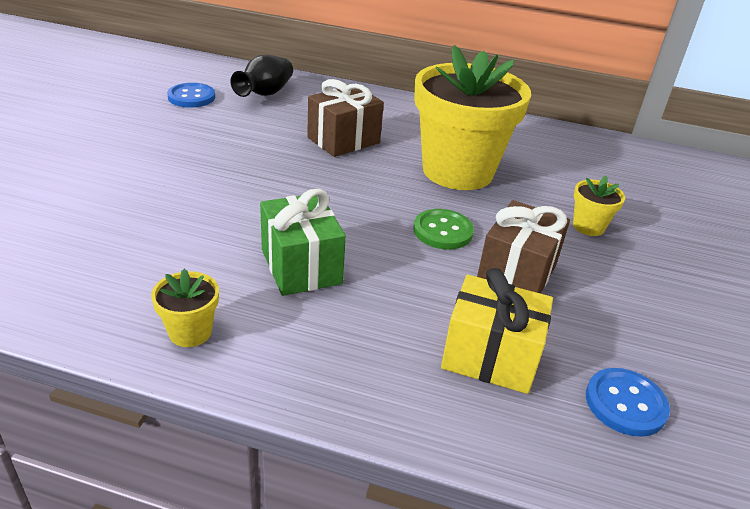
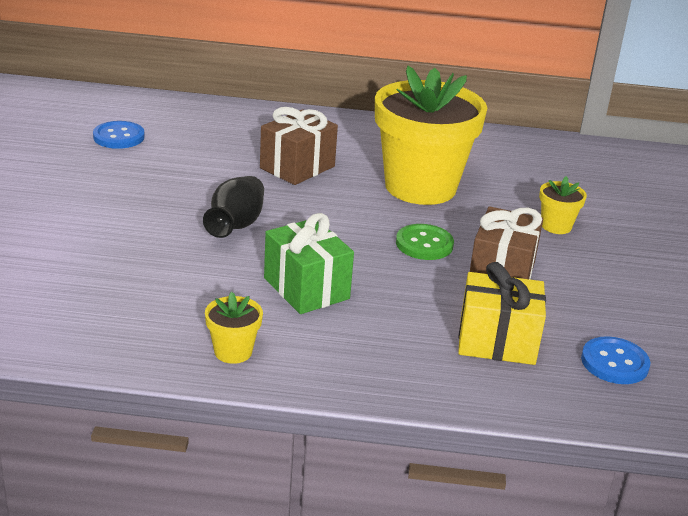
camera: 10 degrees left, 5 degrees down
(265, 93) = (194, 125): black vase -> black vase (235, 225)

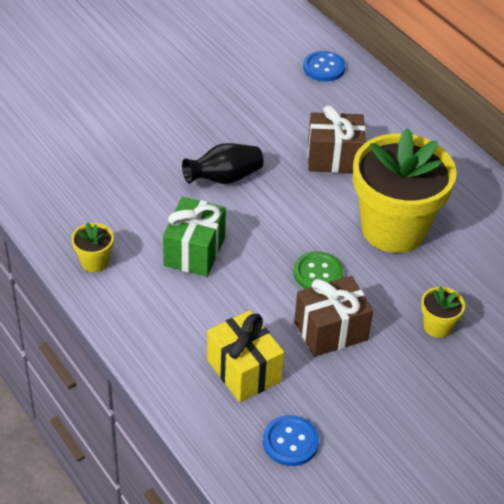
camera: 50 degrees right, 15 degrees up
(119, 137) = (257, 62): blue button -> blue button (324, 68)

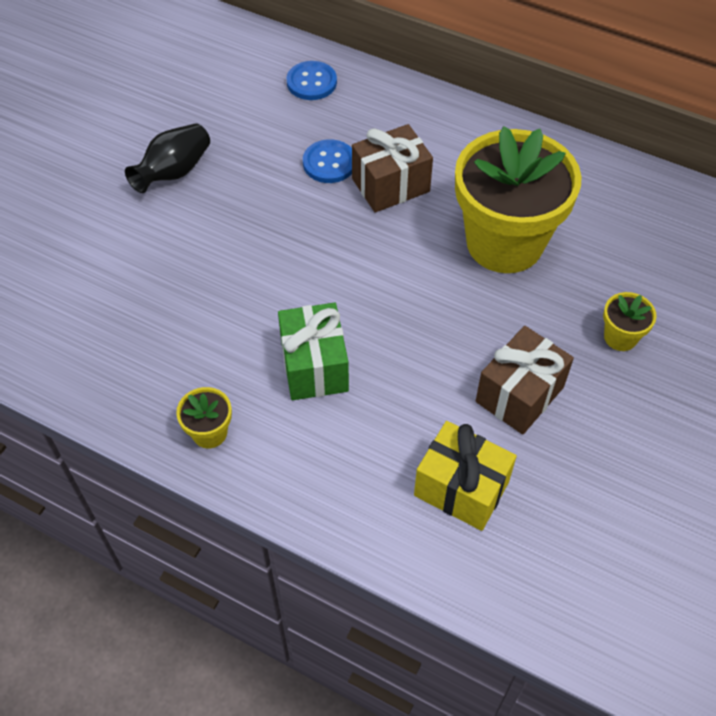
camera: 25 degrees left, 10 degrees up
(224, 178) = (289, 260): black vase -> black vase (174, 172)
(290, 442) = (565, 551): blue button -> blue button (329, 163)
(318, 273) = (462, 331): green button -> none

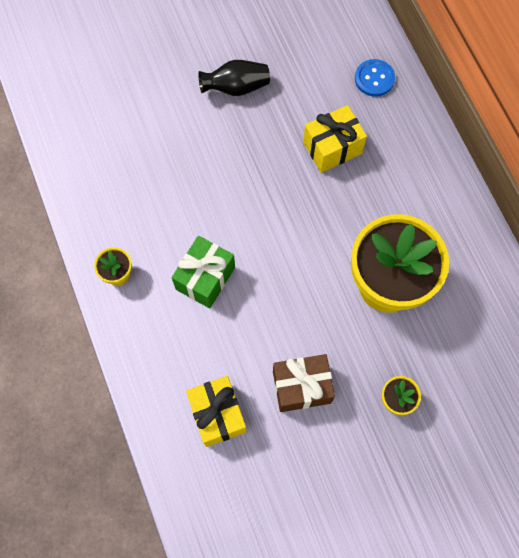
camera: 40 degrees right, 15 degrees up
(329, 163) = (332, 148): blue button -> yellow gift
(390, 185) = (355, 191): brown gift -> none

